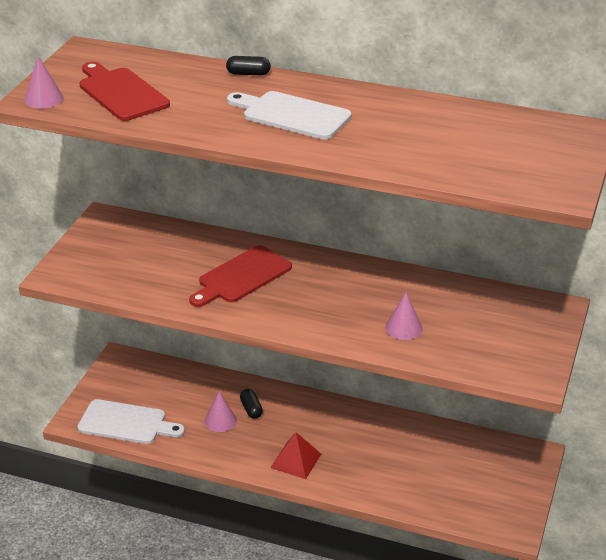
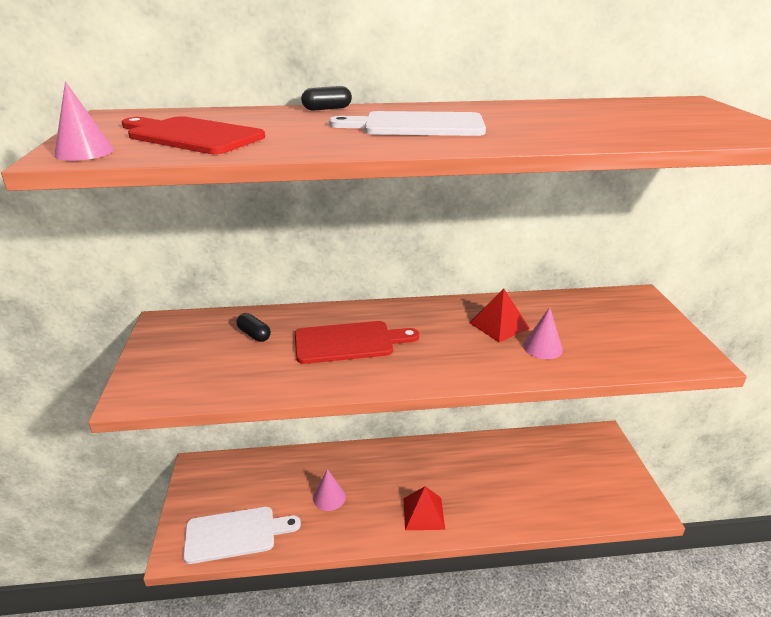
camera: 25 degrees left, 5 degrees down
(242, 277) = (349, 342): red cutting board -> red cutting board turned 120 degrees counterclockwise
(251, 409) = (351, 475): black capsule -> black capsule (254, 335)
(385, 297) = (499, 325): none -> red pyramid

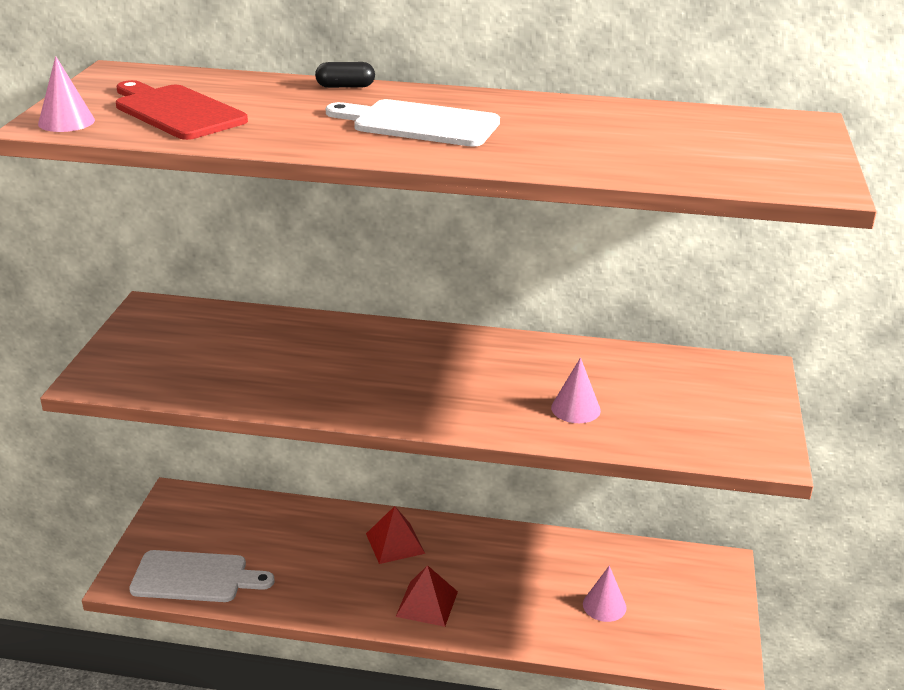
camera: 15 degrees right, 0 degrees up
(254, 335) = (244, 337): black capsule -> none
(329, 497) = (319, 562): pink cone -> pink cone (604, 605)
(349, 342) = (347, 364): red cutting board -> none
(499, 325) = (540, 374): red pyramid -> red pyramid (395, 543)

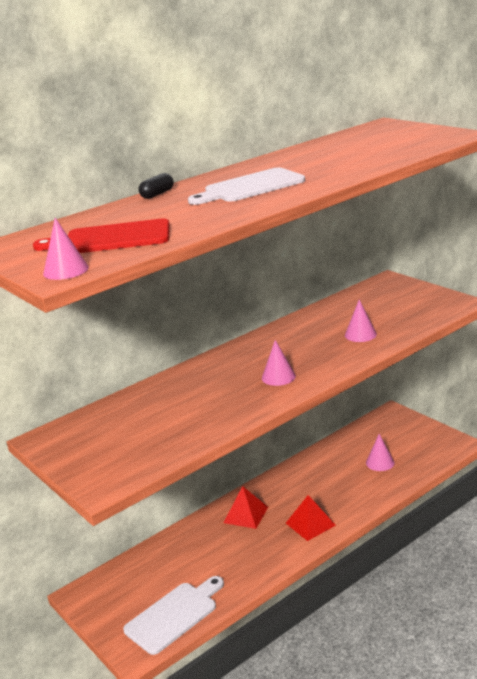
camera: 45 degrees left, 5 degrees down
(405, 392) = (278, 377): none -> pink cone

